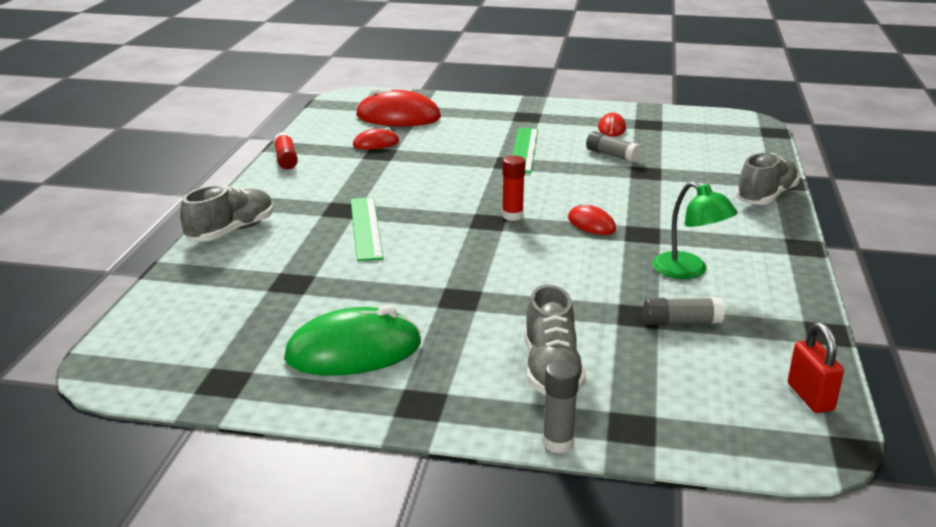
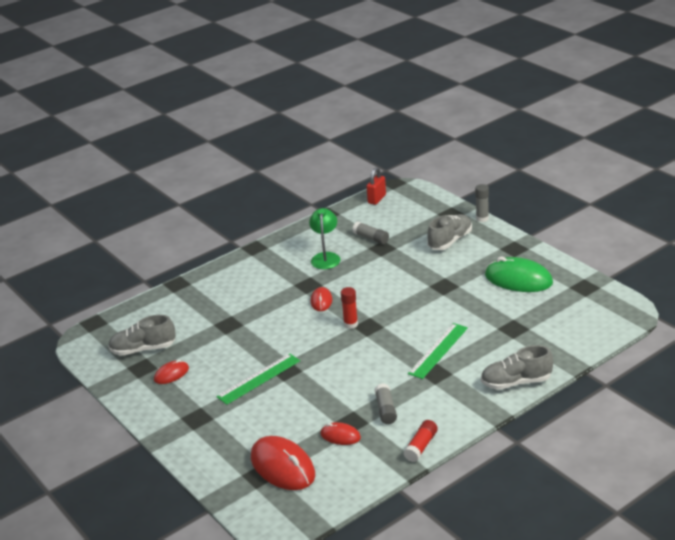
camera: 135 degrees left, 5 degrees up
(612, 155) = (219, 347): grey glue stick -> grey glue stick (385, 410)
(765, 197) = (208, 279): grey shoe -> grey shoe (143, 349)

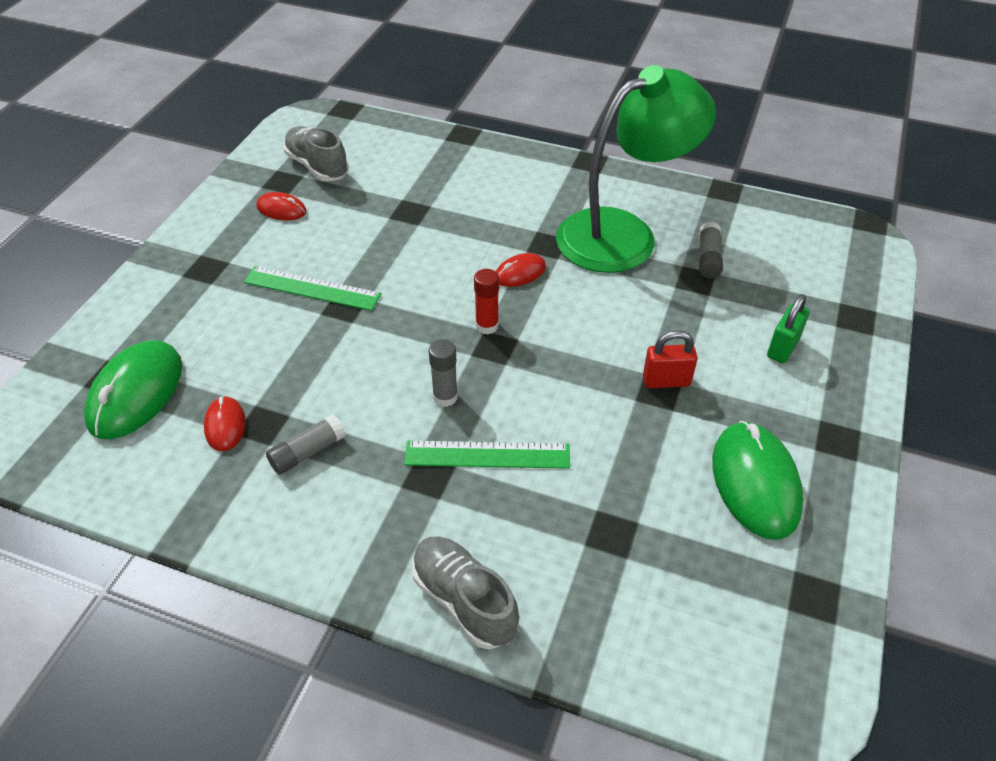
camera: 55 degrees right, 15 degrees up
(282, 466) = (136, 393): red mouse -> green mouse
(326, 257) = (623, 233): green lamp -> green lamp, size x2.05
(377, 199) = (810, 222): red padlock -> red padlock (666, 381)
(421, 446) = (238, 534): red glue stick -> none
(450, 241) = (782, 348): grey shoe -> green padlock
(482, 218) = (881, 362): grey glue stick -> grey glue stick (445, 397)

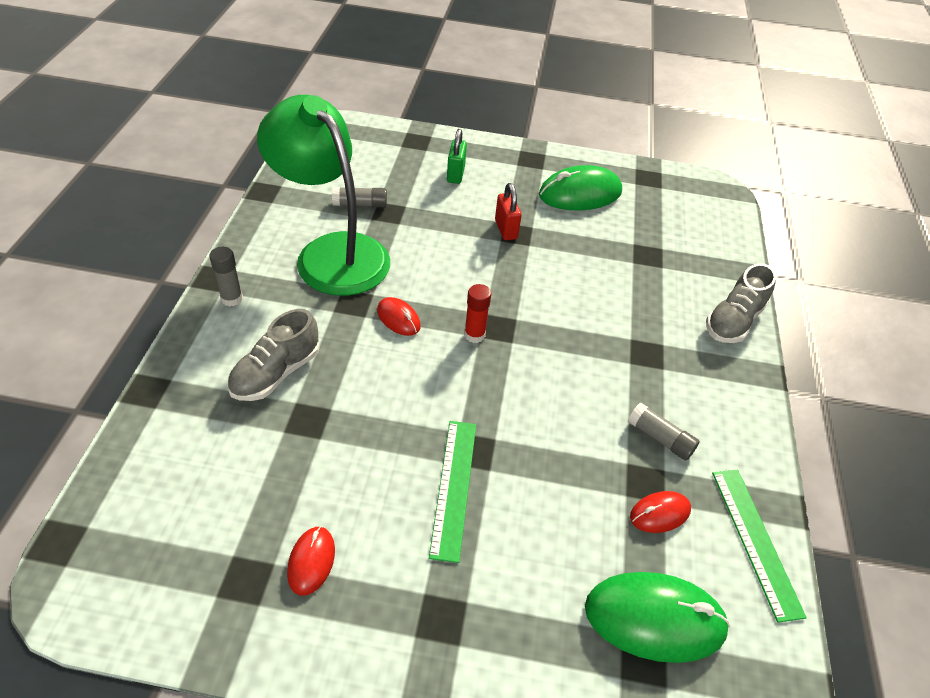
camera: 105 degrees left, 0 degrees up
(317, 166) = (211, 542): grey shoe -> grey shoe (276, 373)
(445, 397) = (566, 353): grey glue stick -> grey glue stick (232, 299)
(487, 455) = (613, 321): green ruler -> green ruler (756, 541)
(782, 348) = (455, 174): green padlock -> green padlock turned 75 degrees clockwise

